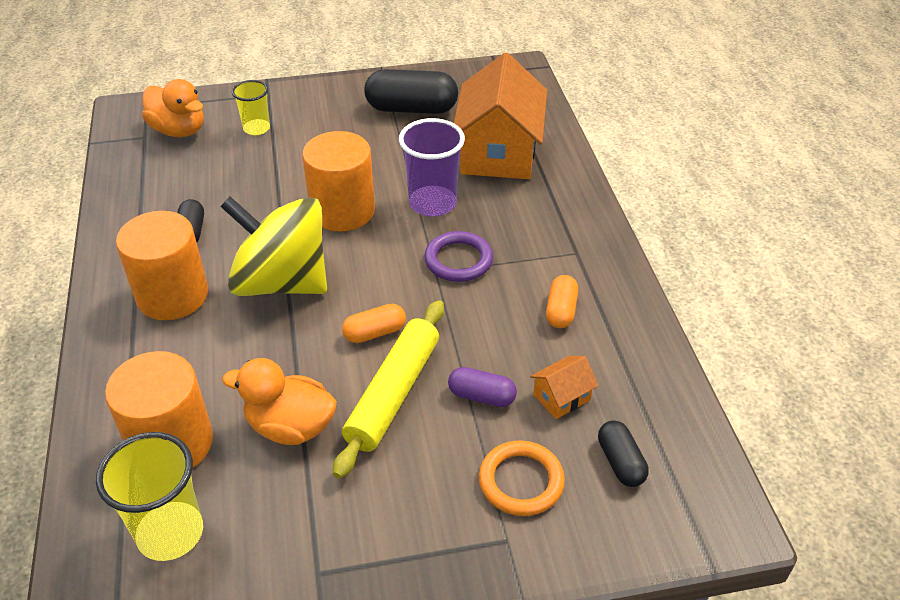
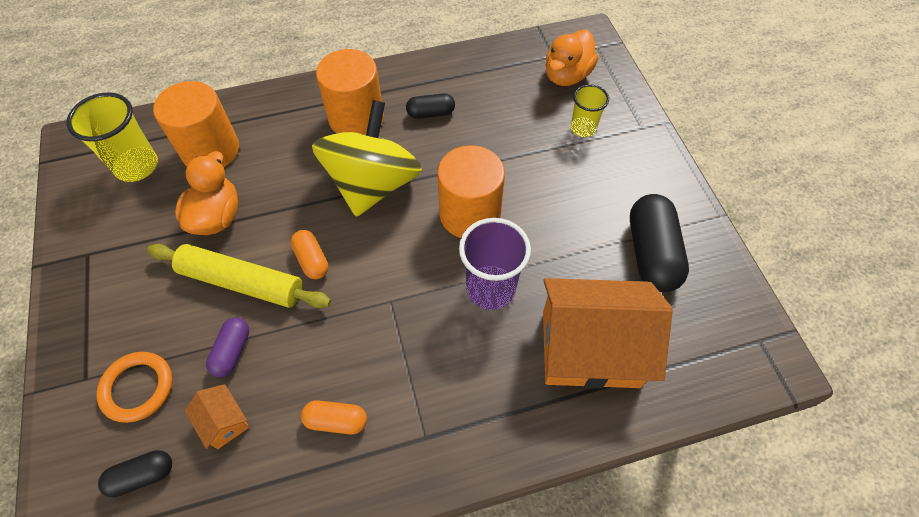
camera: 85 degrees right, 15 degrees up
(458, 260) = (406, 320): purple ring -> none

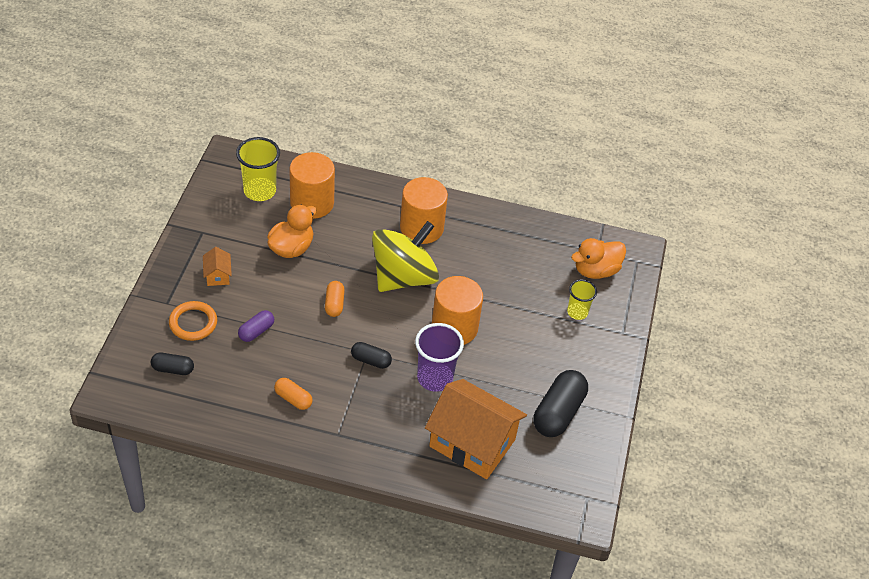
camera: 25 degrees right, 10 degrees down
(224, 422) = (230, 366): orange house -> orange house (217, 275)
(242, 282) = (284, 295): yellow rolling pin -> none
(431, 113) = (476, 249): black capsule -> black capsule (371, 360)

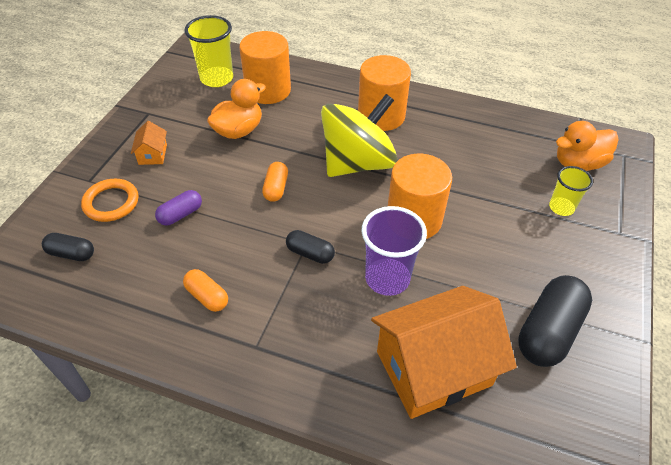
camera: 10 degrees right, 0 degrees up
(472, 443) = (433, 368): orange house -> orange house turned 60 degrees counterclockwise

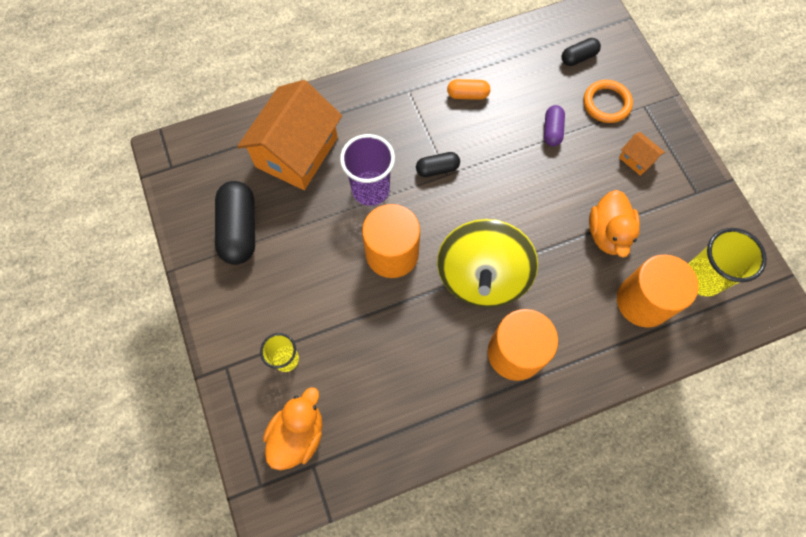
camera: 140 degrees right, 20 degrees up
(276, 188) = (516, 202): orange capsule -> none

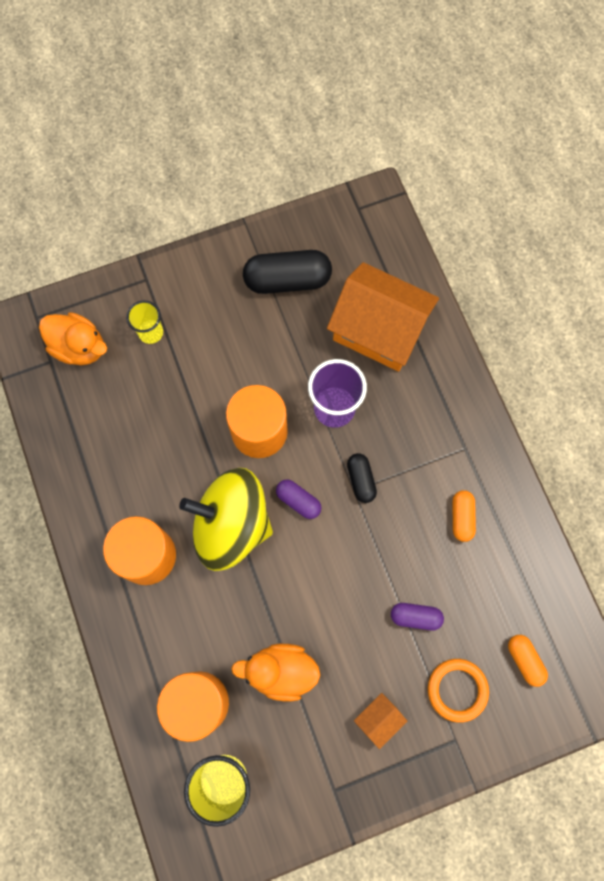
camera: 90 degrees right, 5 degrees up
(457, 220) = (298, 501): none -> purple capsule
(578, 58) = (524, 660): black capsule -> orange capsule

